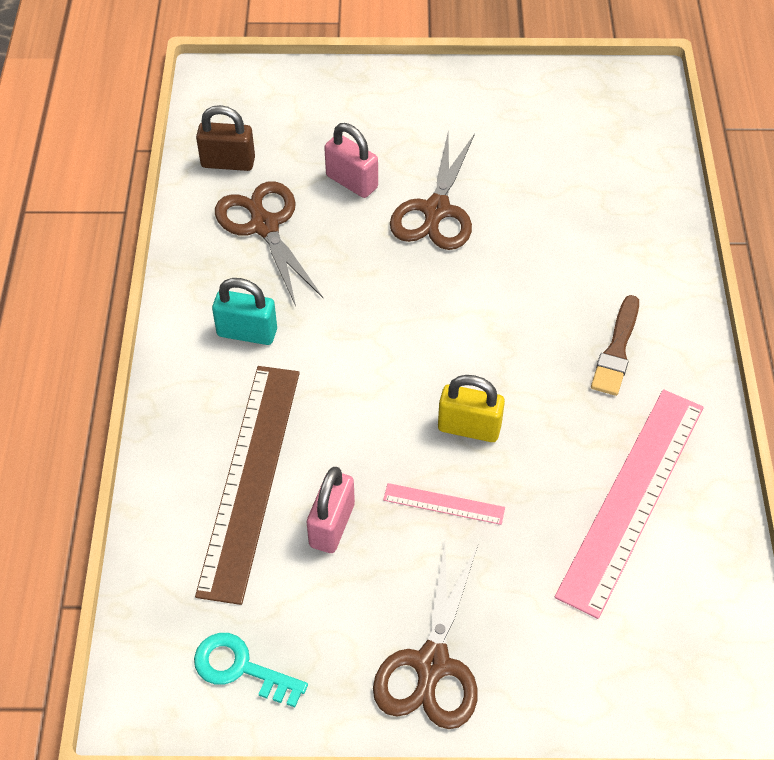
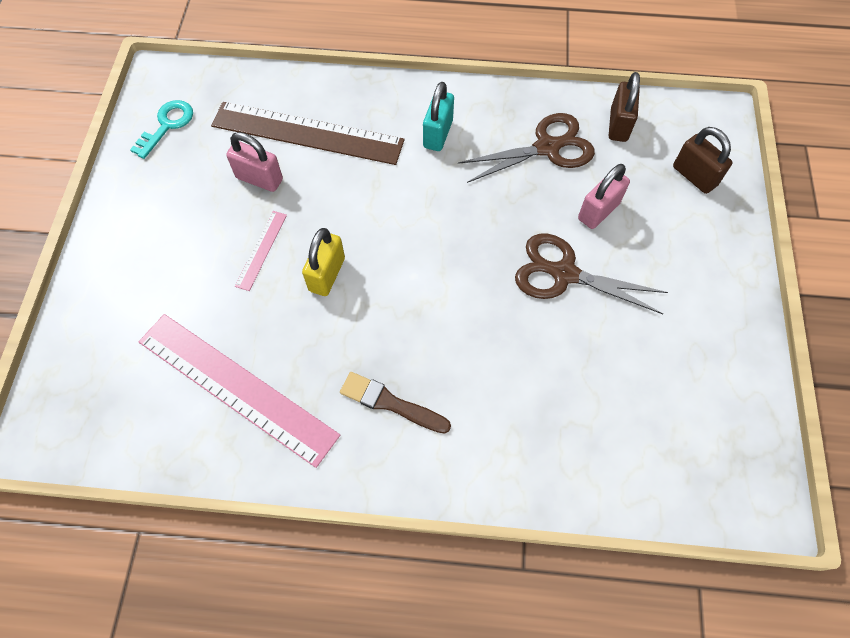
camera: 95 degrees right, 10 degrees up
(298, 104) = (694, 176): none -> brown padlock
(432, 664) = (137, 230): brown scissors -> none

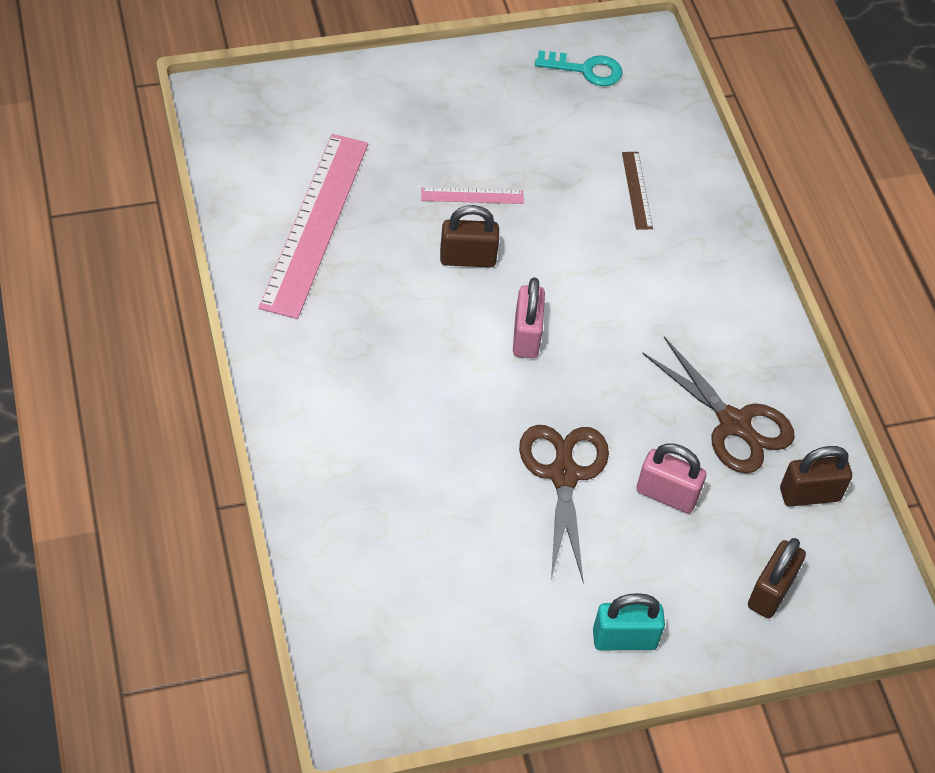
camera: 65 degrees right, 10 degrees down
(259, 179) = (557, 167): pink padlock -> pink padlock (526, 336)
(307, 133) = (637, 190): brown ruler -> brown ruler, size x0.44
(327, 274) = (467, 258): yellow padlock -> brown padlock
(390, 403) = (346, 351): brown brush -> none
(438, 134) = (698, 310): turquoise padlock -> turquoise padlock (624, 639)

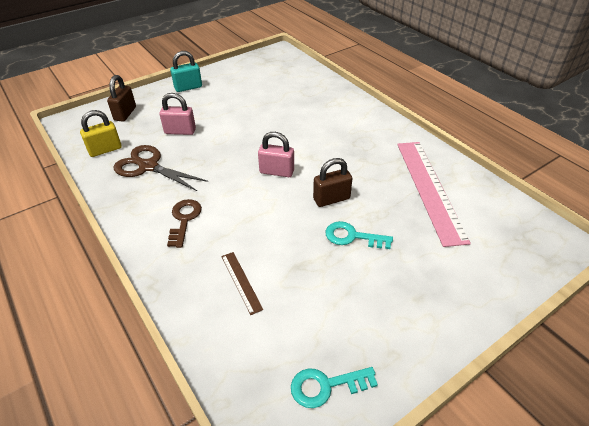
camera: 165 degrees right, 10 degrees down
(472, 196) = (352, 236): pink ruler -> turquoise key
(526, 336) = (276, 171): pink padlock -> pink padlock turned 60 degrees counterclockwise
(564, 475) = (232, 125): brown scissors -> none
(691, 300) = (184, 219): none -> brown key
(809, 494) = (105, 150): brown padlock -> yellow padlock

